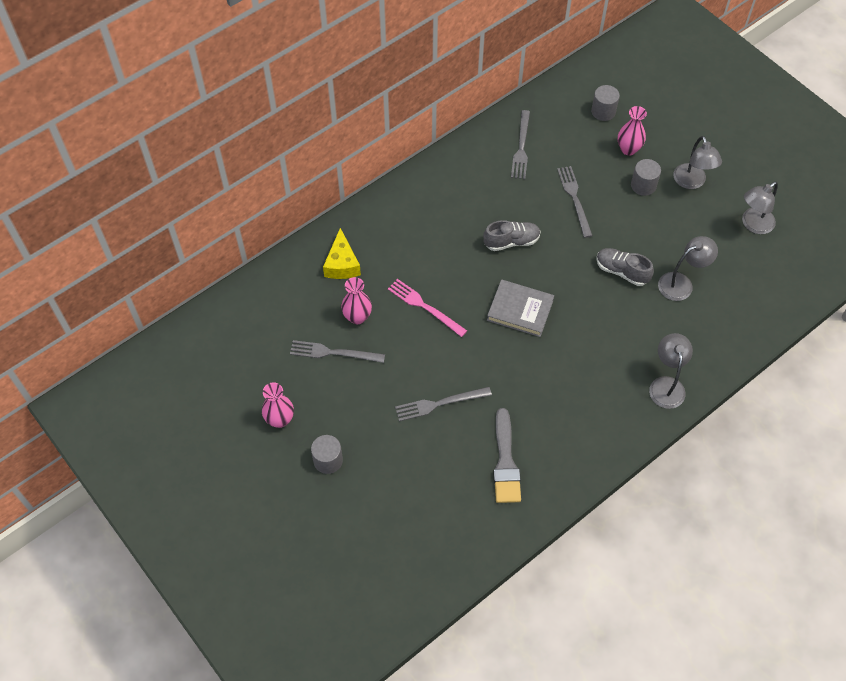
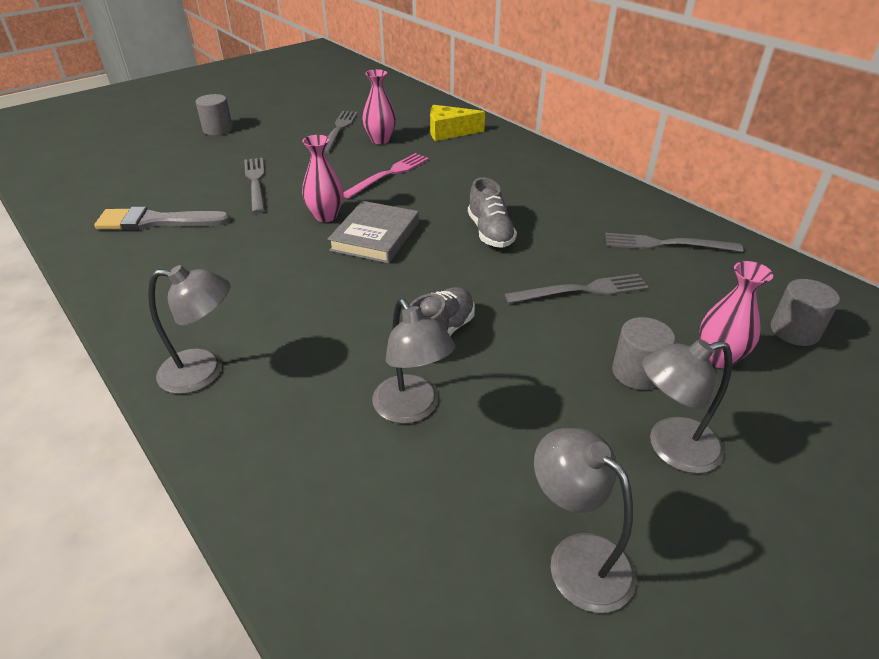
camera: 90 degrees right, 20 degrees down
(280, 419) = (272, 110): pink vase -> pink vase (326, 216)

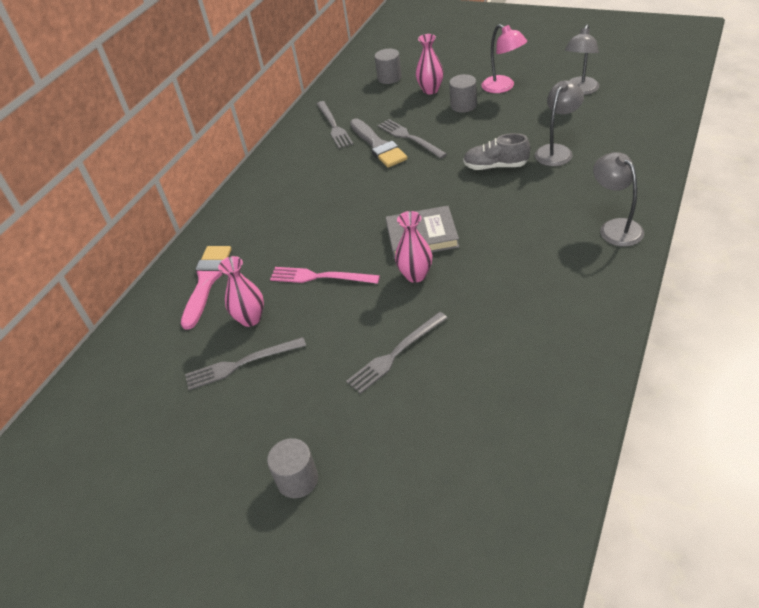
camera: 110 degrees left, 5 degrees up
(156, 221) = (511, 373): grey brush -> grey brush (378, 145)
(449, 132) = (206, 281): yellow cheese -> pink brush
(490, 232) = (373, 190): grey shoe -> none
(671, 448) = (503, 87): grey lamp -> pink lamp

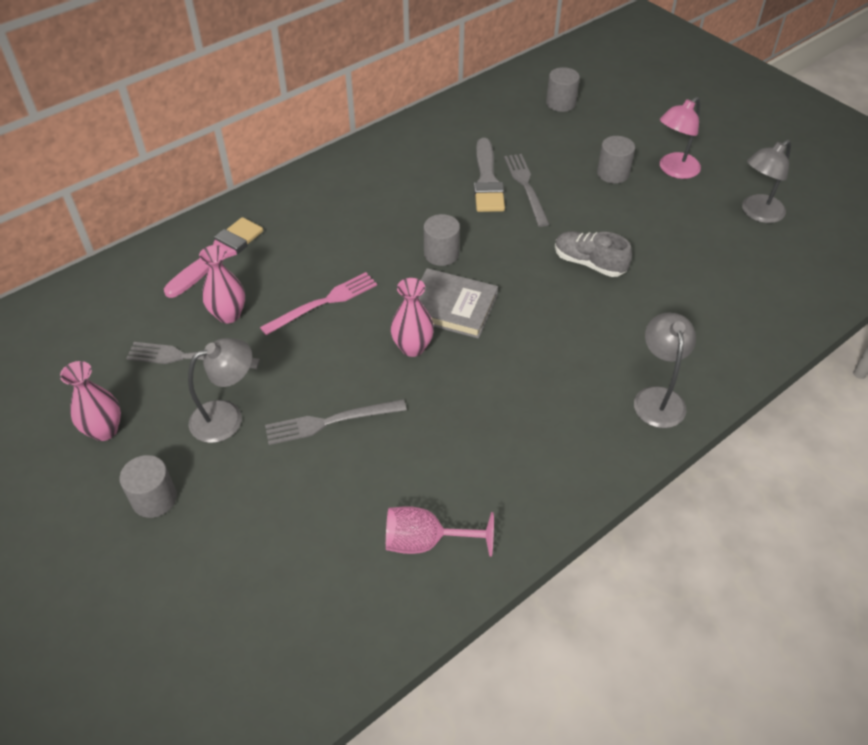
camera: 20 degrees right, 5 degrees up
(321, 277) = (323, 303): pink fork -> pink fork turned 105 degrees clockwise
(333, 126) = (460, 136): grey fork -> none
(384, 205) = (441, 254): none -> grey cylinder
(430, 90) = (592, 138): pink vase -> pink vase (104, 430)
(503, 87) = (674, 170): pink lamp -> pink lamp turned 60 degrees clockwise
(537, 399) = (425, 541): none -> pink goblet
(557, 151) = (669, 276): grey lamp -> grey lamp (227, 417)

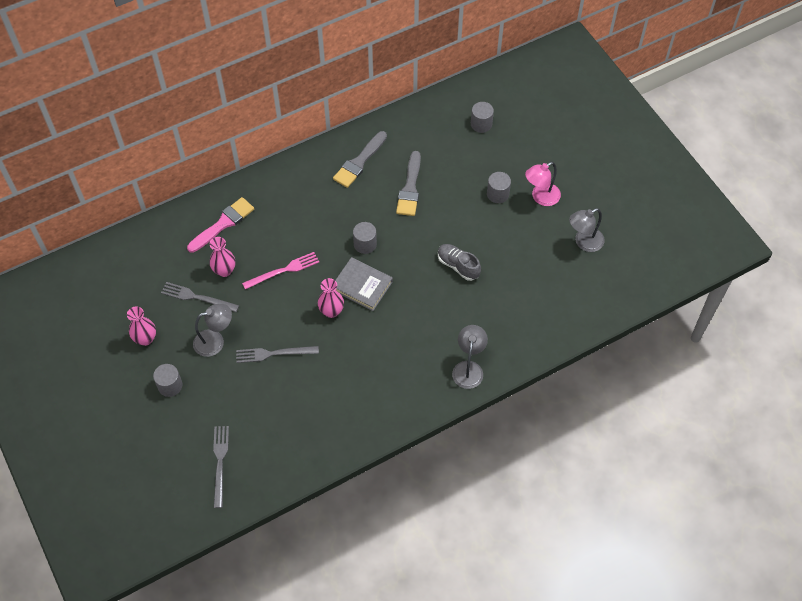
camera: 10 degrees right, 10 degrees up
(406, 160) = (359, 162): none -> grey brush
(425, 541) = (312, 434): pink goblet -> none
(526, 187) = (435, 197): grey fork -> grey fork (220, 463)

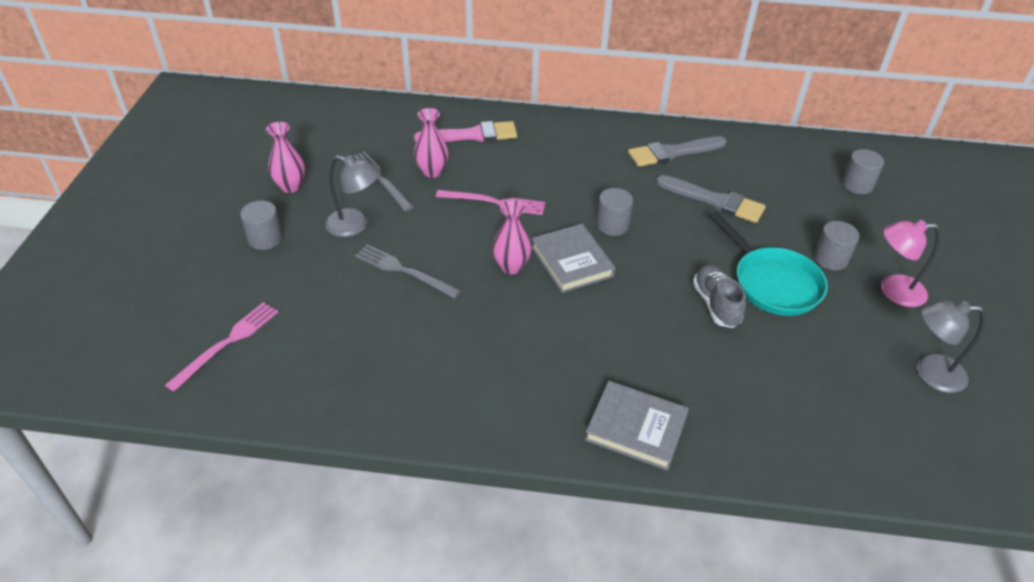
camera: 35 degrees right, 15 degrees down
(220, 463) = (226, 344): grey fork -> pink fork
(410, 188) = (715, 201): grey brush -> grey brush turned 105 degrees counterclockwise
(468, 368) = (636, 428): grey lamp -> grey book
(478, 232) = (772, 283): none -> turquoise pan

